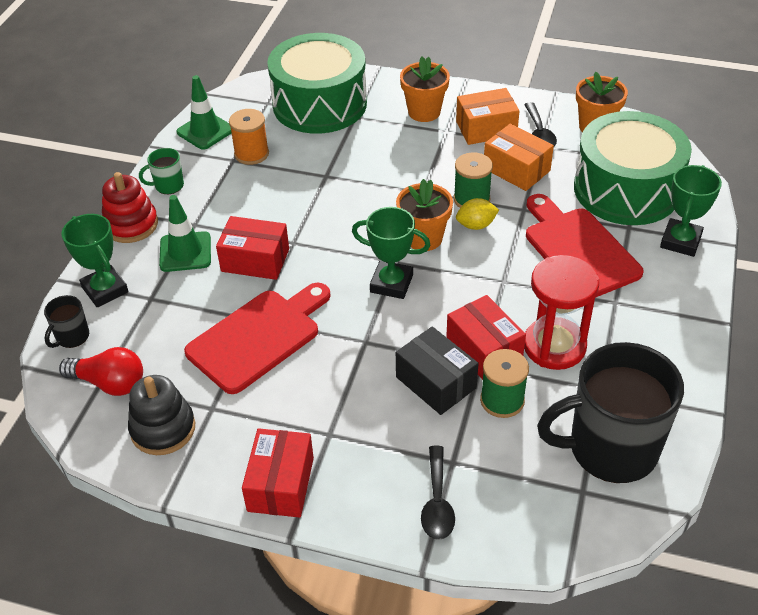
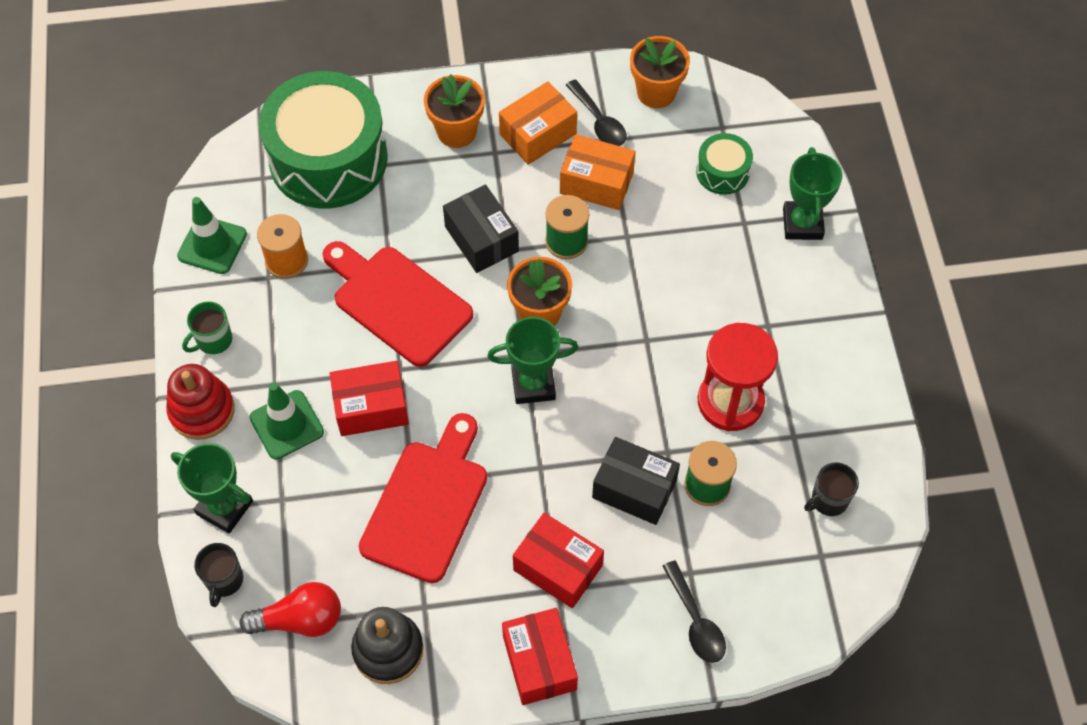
camera: 25 degrees left, 15 degrees up
(405, 180) = (481, 239): none -> black box
(476, 225) = (587, 275): yellow lemon -> none
(484, 349) = (664, 432): red box -> red box (558, 568)
(578, 249) = (705, 270): red cutting board -> red cutting board (397, 302)
(610, 449) = (828, 500): black mug -> black mug, size x0.42
(626, 189) = (722, 172): green drum -> green drum, size x0.45

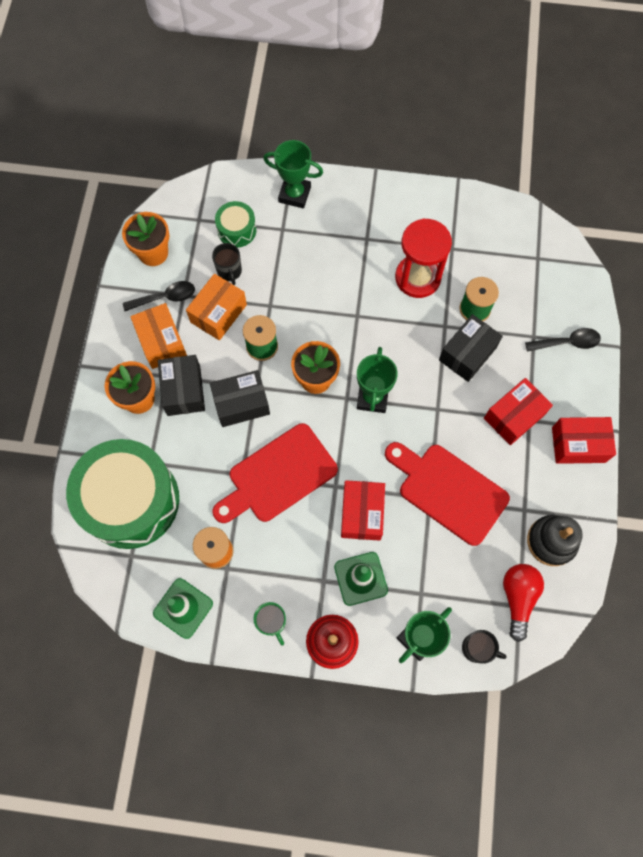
camera: 75 degrees left, 10 degrees up
(481, 174) = (184, 390): none -> black box
(828, 500) = (501, 242): black mug -> black mug (229, 271)

